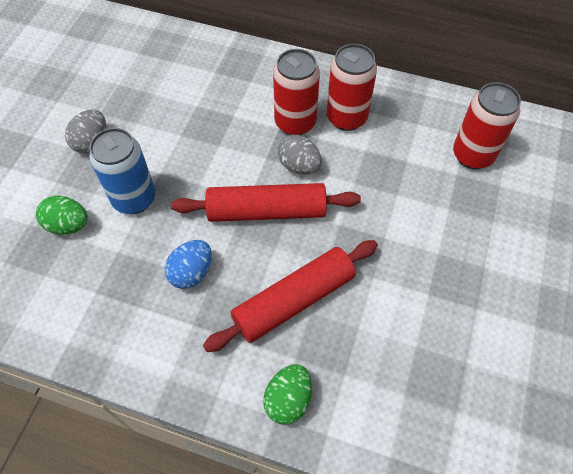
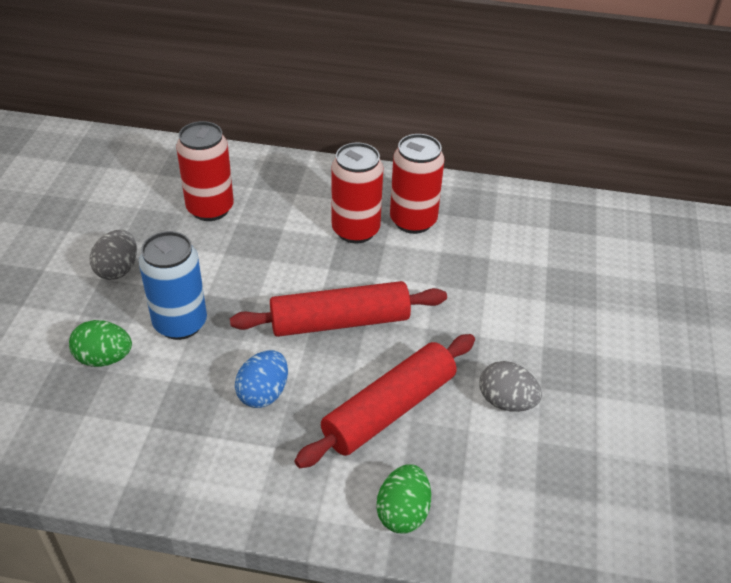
camera: 10 degrees left, 15 degrees down
(299, 166) = (368, 273): grey egg -> grey egg (506, 401)
(472, 155) = (560, 246): red can -> red can (210, 208)

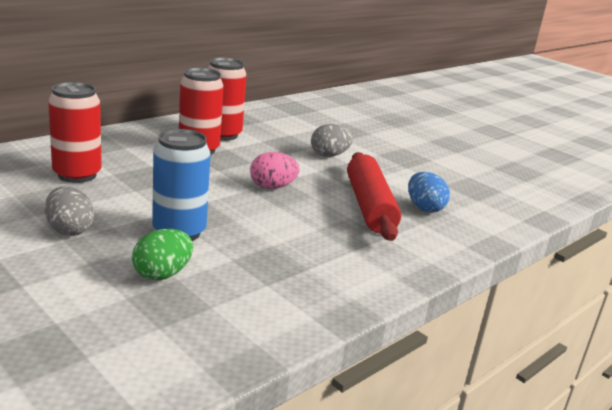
camera: 55 degrees left, 20 degrees down
(263, 393) = (298, 234): blue egg -> blue egg (424, 208)
(340, 321) = (272, 187): red rolling pin -> pink egg
(403, 512) = (455, 237): green egg -> none
(506, 401) = (406, 178): grey egg -> grey egg (329, 155)

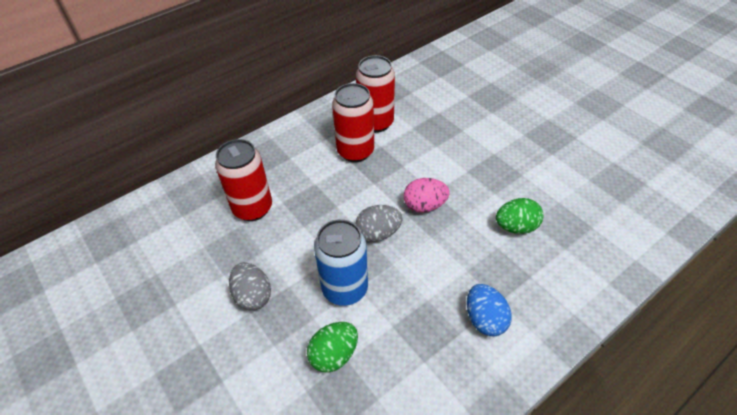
camera: 10 degrees right, 25 degrees up
(329, 155) = (477, 143): grey egg -> grey egg (378, 233)
(369, 206) = (516, 227): red rolling pin -> green egg
(424, 208) = (569, 223): blue egg -> blue egg (485, 319)

